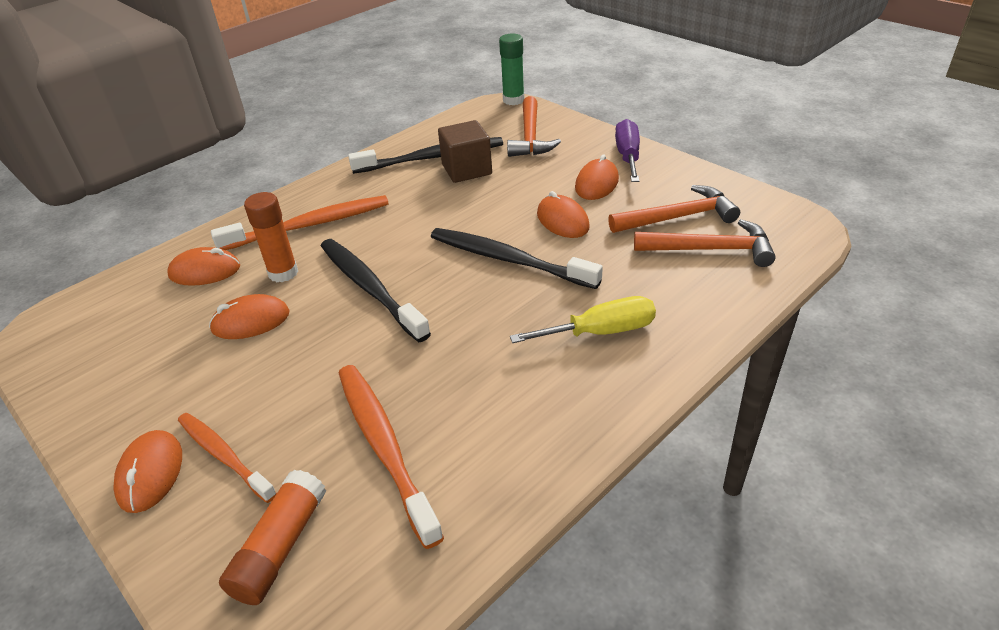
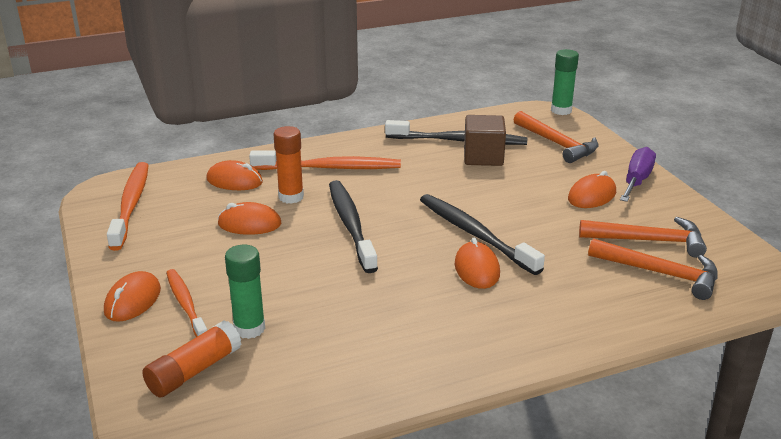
camera: 20 degrees right, 10 degrees down
(320, 461) = (249, 328): none -> green glue stick
(384, 446) = (300, 333): orange toothbrush -> orange toothbrush (131, 205)
(530, 136) = (557, 144): orange hammer -> orange hammer turned 60 degrees counterclockwise
(562, 221) = (541, 217): orange mouse -> orange mouse (477, 269)
(600, 332) = (517, 307): yellow screwdriver -> none

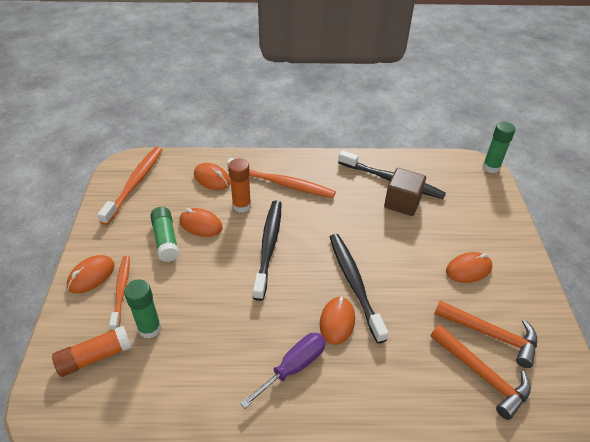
camera: 20 degrees right, 15 degrees up
(212, 247) = (166, 240): none -> green glue stick
(557, 144) = (468, 203): orange hammer -> none
(637, 180) = (515, 263): purple screwdriver -> purple screwdriver (294, 367)

